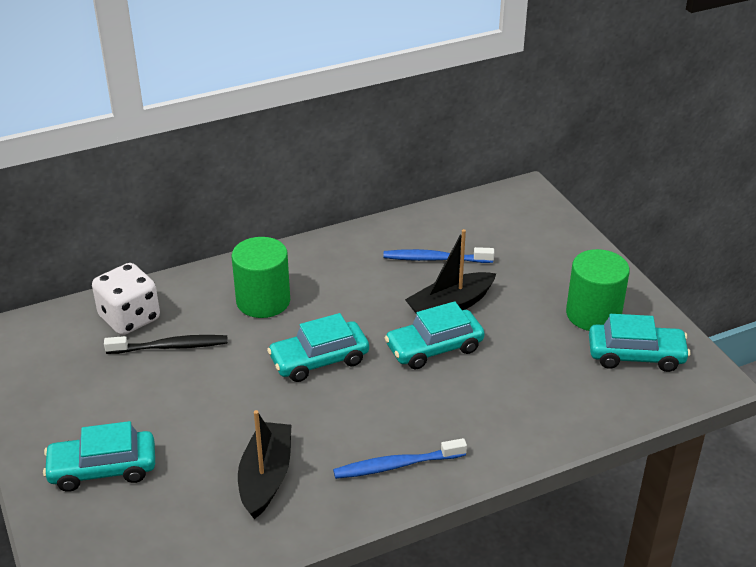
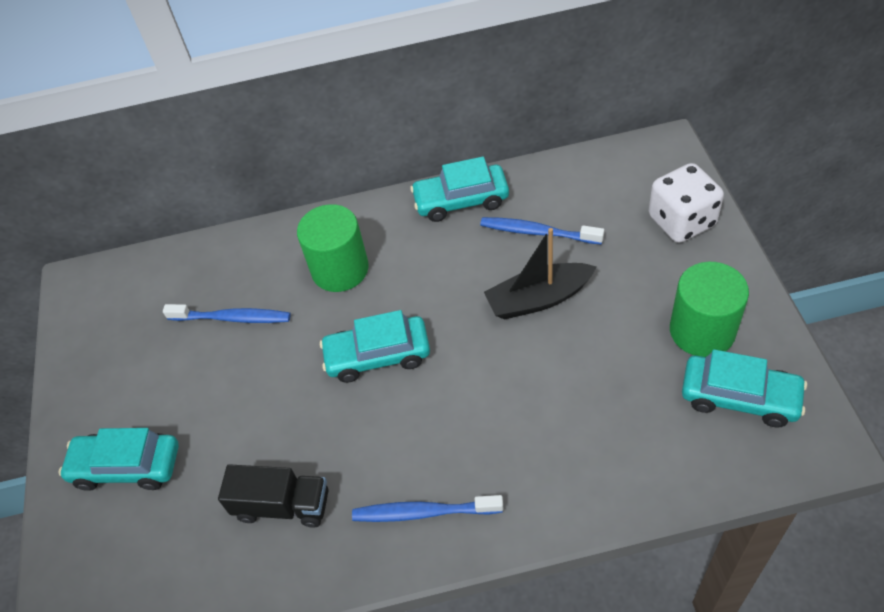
camera: 20 degrees right, 15 degrees up
(129, 318) = (202, 276): white dice -> white dice (681, 221)
(170, 347) = (232, 318): black toothbrush -> blue toothbrush
(266, 477) = (282, 505): black boat -> black truck
(434, 348) = (506, 355): turquoise car -> turquoise car (461, 200)

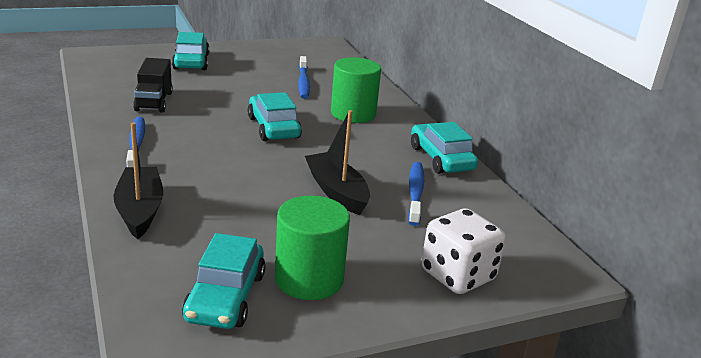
camera: 70 degrees right, 25 degrees down
(591, 488) = (140, 210): none -> black boat

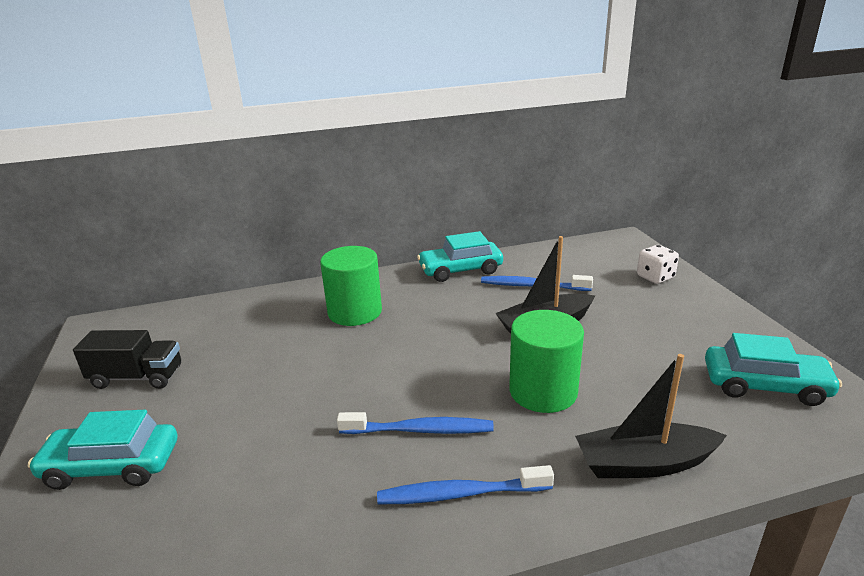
camera: 80 degrees left, 0 degrees up
(154, 101) = (293, 494): black truck -> black truck (137, 377)
(273, 128) = (395, 367): turquoise car -> none
(303, 83) = (248, 346): blue toothbrush -> blue toothbrush (420, 430)
(309, 279) = (705, 341): green cylinder -> green cylinder (543, 391)
(457, 276) = (655, 277): white dice -> white dice, size x0.63

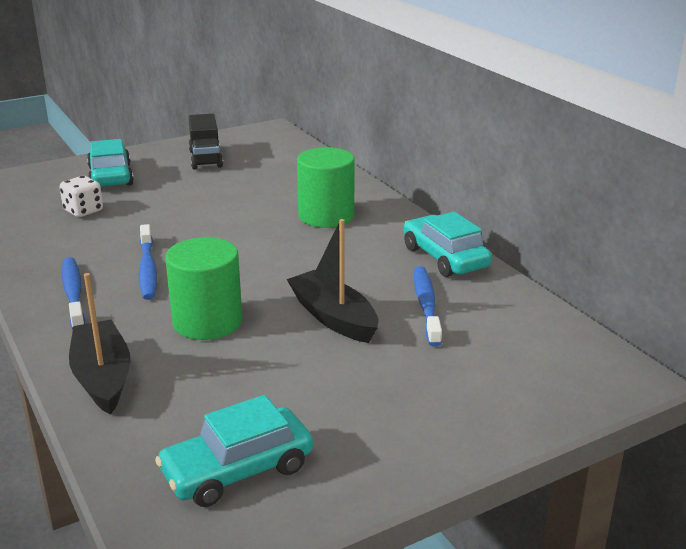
camera: 75 degrees right, 0 degrees up
(655, 277) = (502, 400): white dice -> white dice (83, 211)
(765, 385) = (237, 470): turquoise car -> turquoise car turned 60 degrees clockwise

